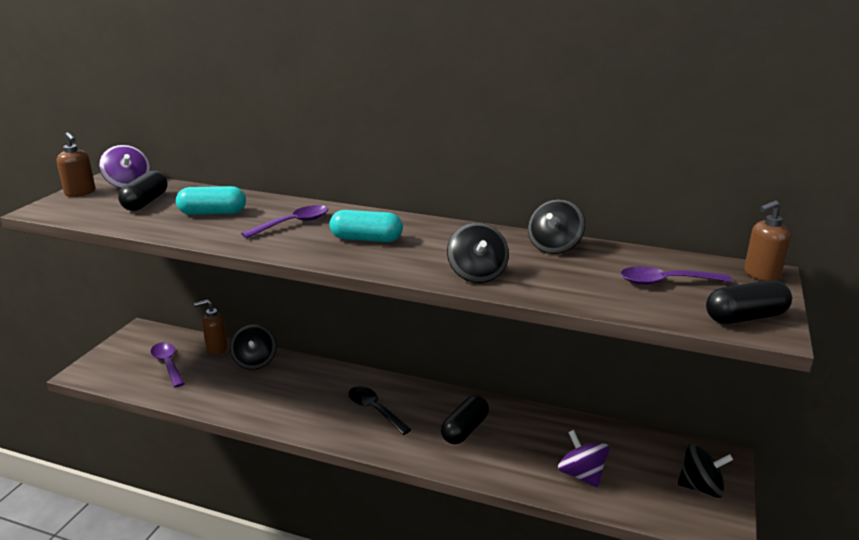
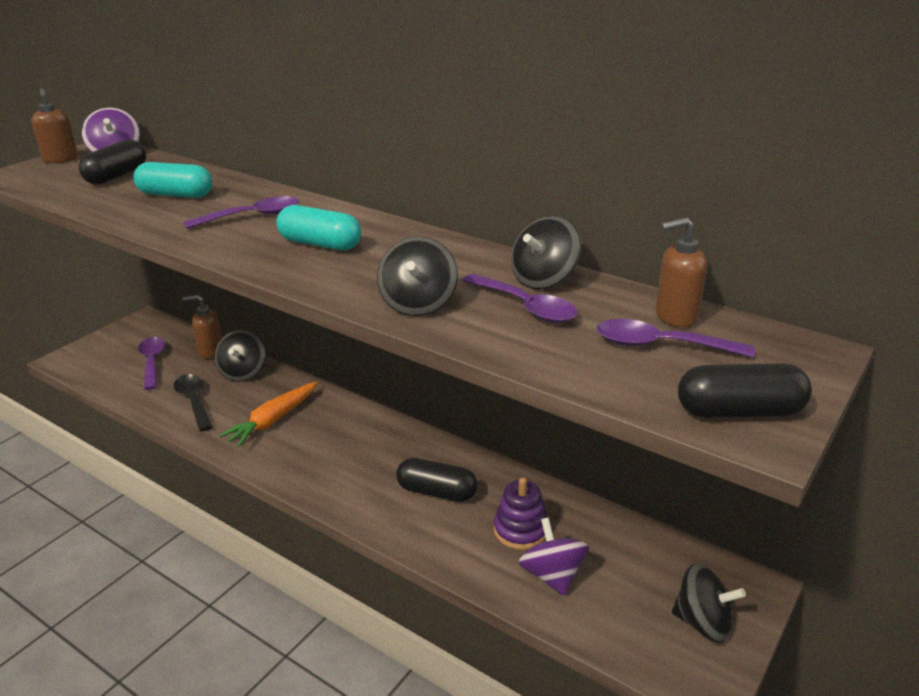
camera: 15 degrees right, 5 degrees up
(302, 396) = (273, 420): none -> orange carrot
(374, 410) = (344, 450): black spoon -> black spoon (194, 401)
(465, 430) = (436, 492): black capsule -> black capsule turned 60 degrees clockwise
(542, 447) = (520, 530): none -> purple stacking toy
(556, 267) = (525, 307): none -> purple spoon
(761, 275) = (807, 352): brown soap dispenser -> brown soap dispenser (675, 317)

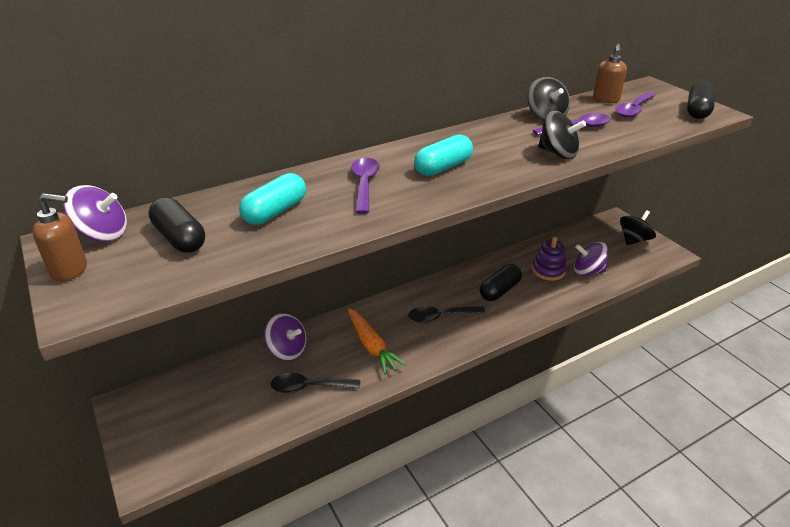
camera: 65 degrees left, 5 degrees up
(152, 362) = (216, 407): purple spoon -> none
(210, 351) = (233, 364): brown soap dispenser -> none
(243, 372) = (287, 350): black spinning top -> purple spinning top
(350, 455) = (440, 317): none -> black spoon

